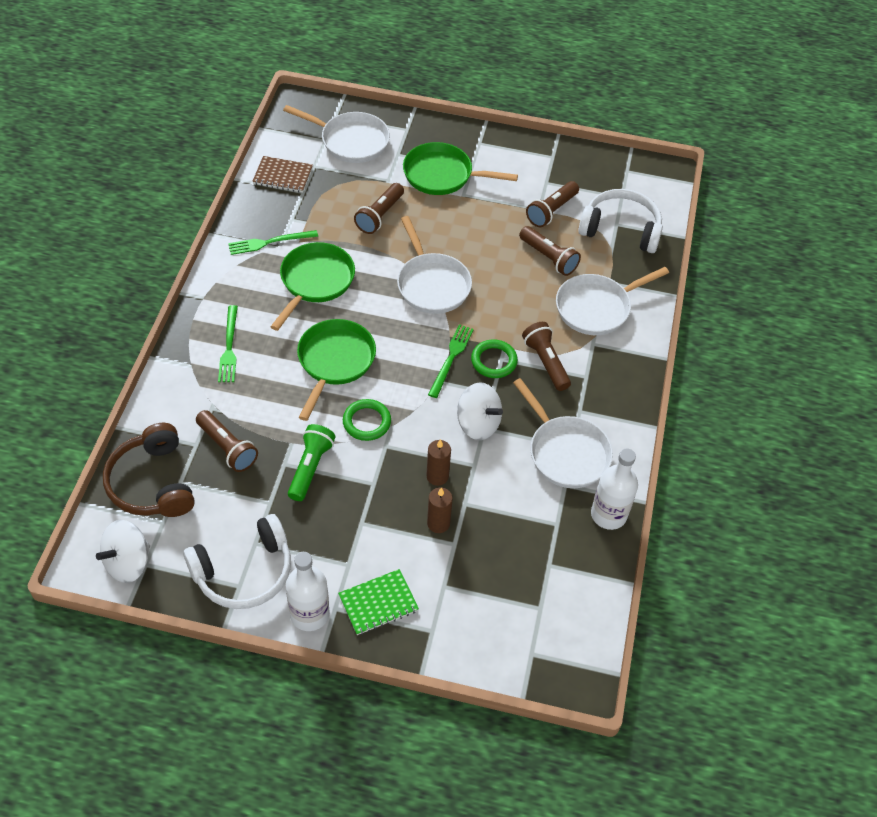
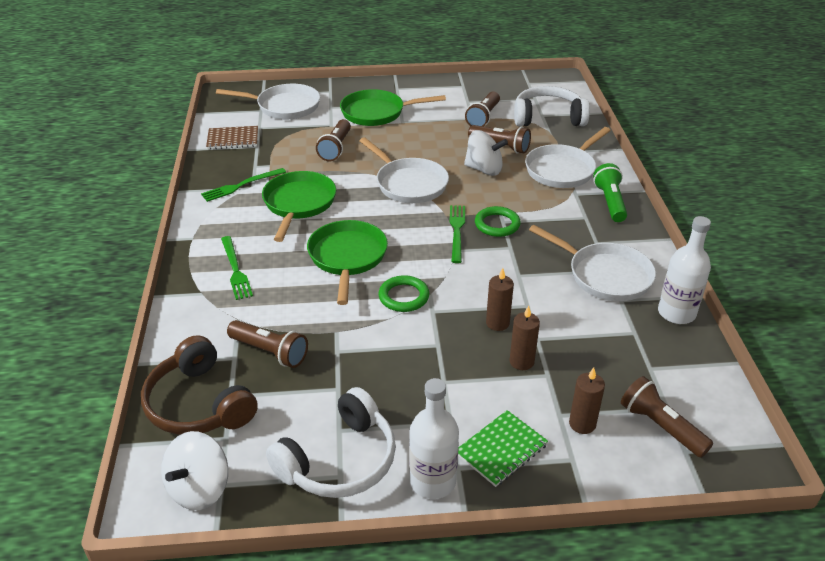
camera: 15 degrees left, 15 degrees down
(310, 467) = (366, 347): green flashlight -> green flashlight (610, 202)
(458, 601) = (582, 424): none -> brown candle
(478, 424) = (511, 273): white spinning top -> white spinning top (484, 169)
(545, 362) = (543, 215): brown flashlight -> brown flashlight (660, 426)

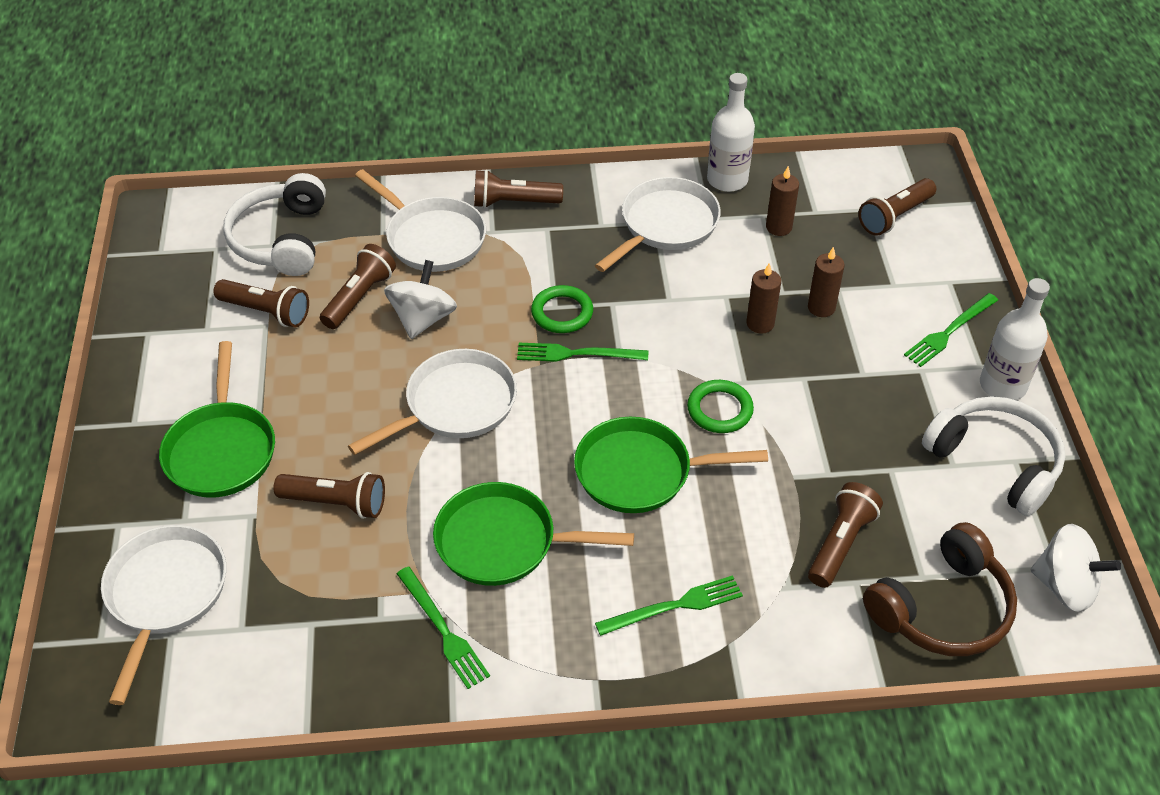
camera: 90 degrees left, 10 degrees up
(233, 139) = (279, 667): brown notebook -> none
(501, 449) = (949, 332): green notebook -> green fork
(582, 424) = (902, 270): brown candle -> brown candle (778, 227)
(610, 202) = (513, 202): green flashlight -> brown flashlight

